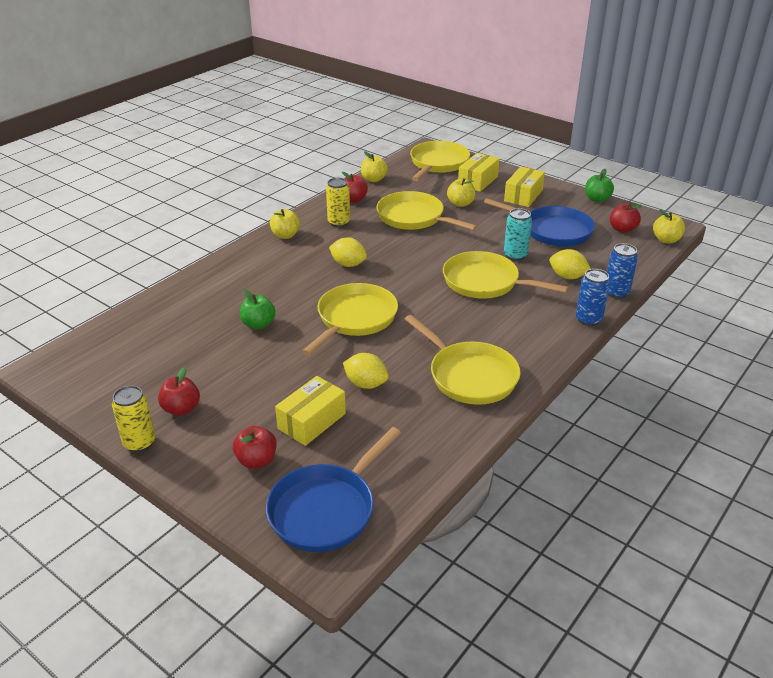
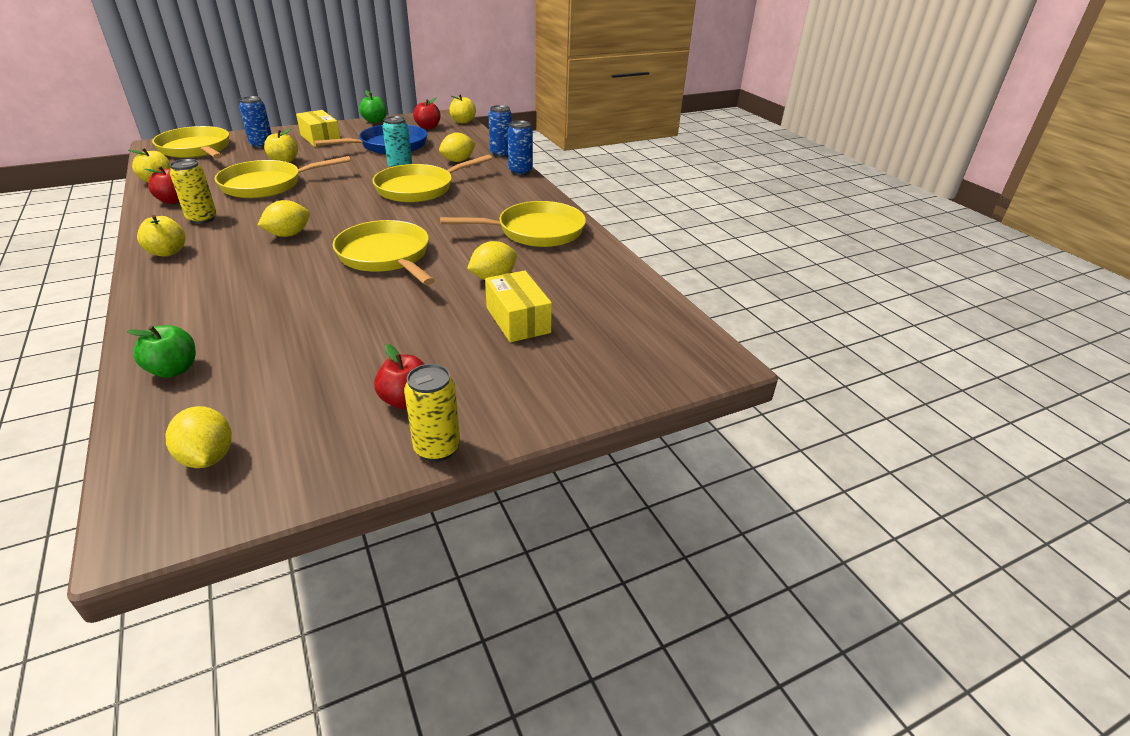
camera: 65 degrees left, 0 degrees up
(96, 360) = (208, 457): none -> yellow lemon
(256, 460) = (547, 367): red apple -> none
(258, 324) = (315, 311): green apple -> green apple (174, 370)
(326, 509) = (648, 344): blue pan -> none
(478, 181) = (262, 145): yellow box -> blue can

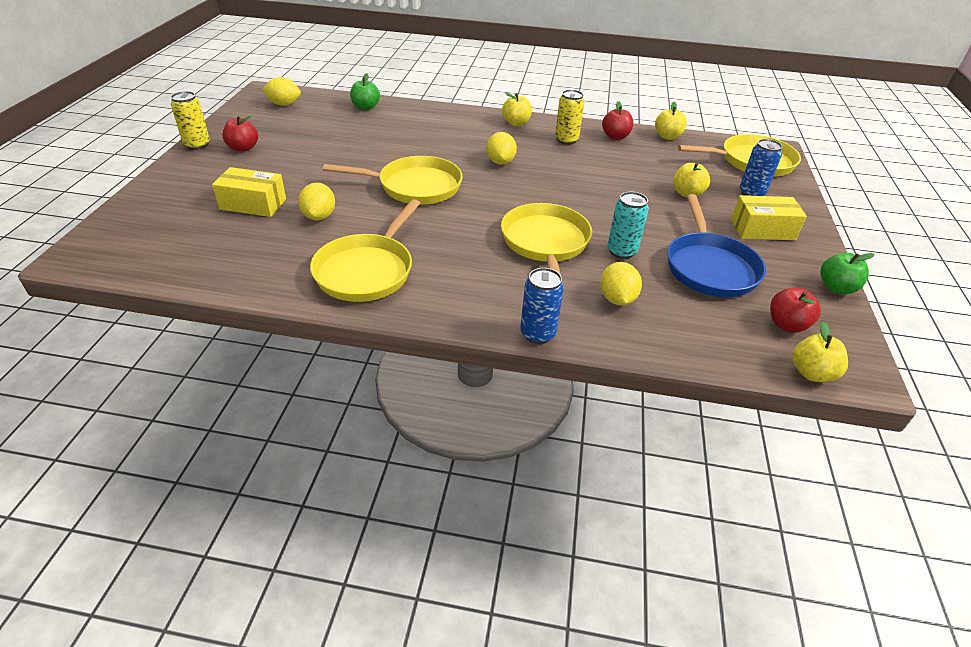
camera: 125 degrees right, 5 degrees up
(267, 185) = (623, 174): yellow pan -> none
(501, 154) = (621, 347): blue can -> none

